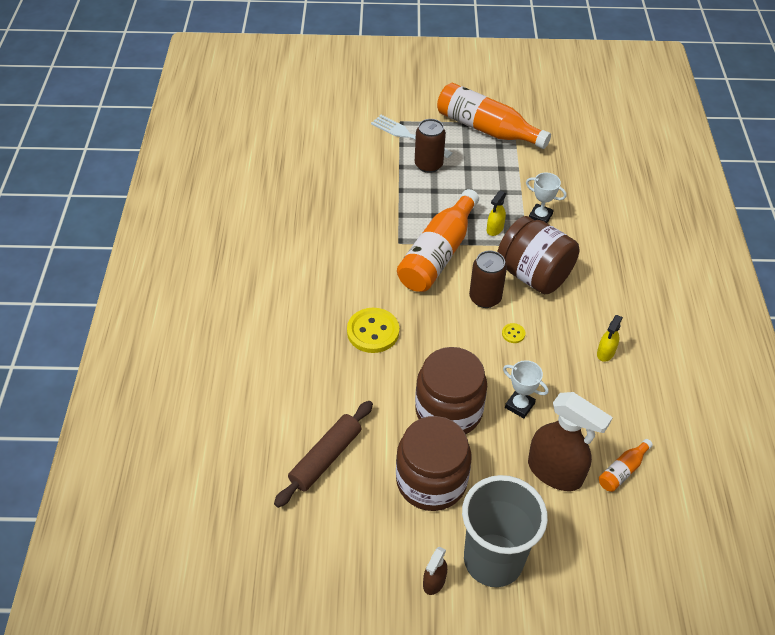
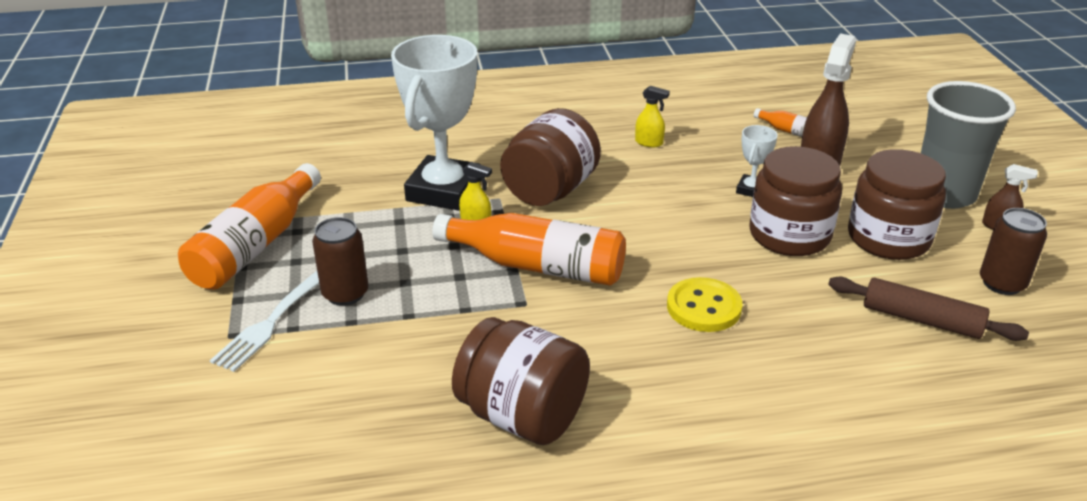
camera: 100 degrees left, 15 degrees down
(301, 228) = (522, 415): none -> brown jar
(485, 298) = (603, 222): brown can -> brown can (1002, 283)
(513, 334) = (651, 199): yellow button -> none
(540, 216) = (444, 191): white trophy -> white trophy, size x2.32

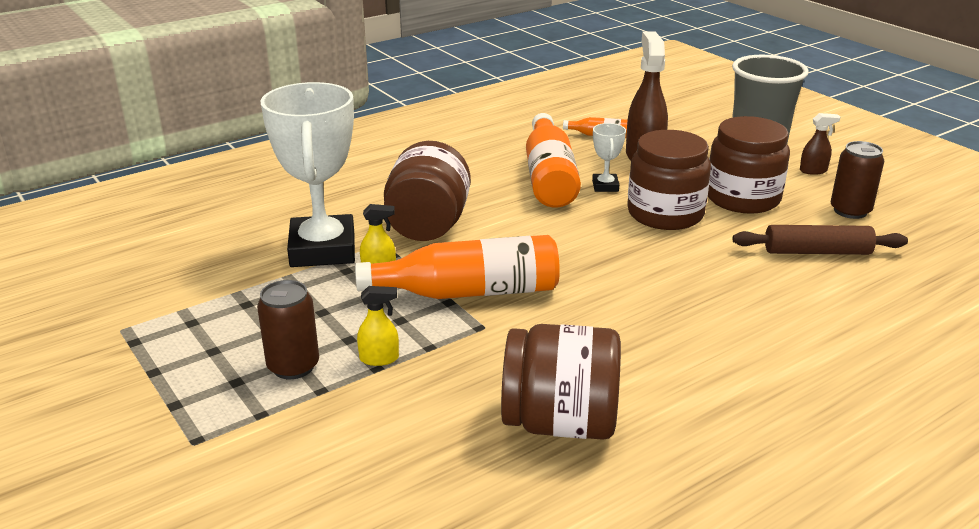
camera: 25 degrees left, 5 degrees down
(255, 245) = (153, 347): orange bottle -> orange bottle (549, 177)
(271, 322) = (231, 415): white fork -> none
(649, 143) = (487, 168): yellow spray bottle -> yellow spray bottle (379, 359)
(703, 307) = (643, 287): yellow button -> none

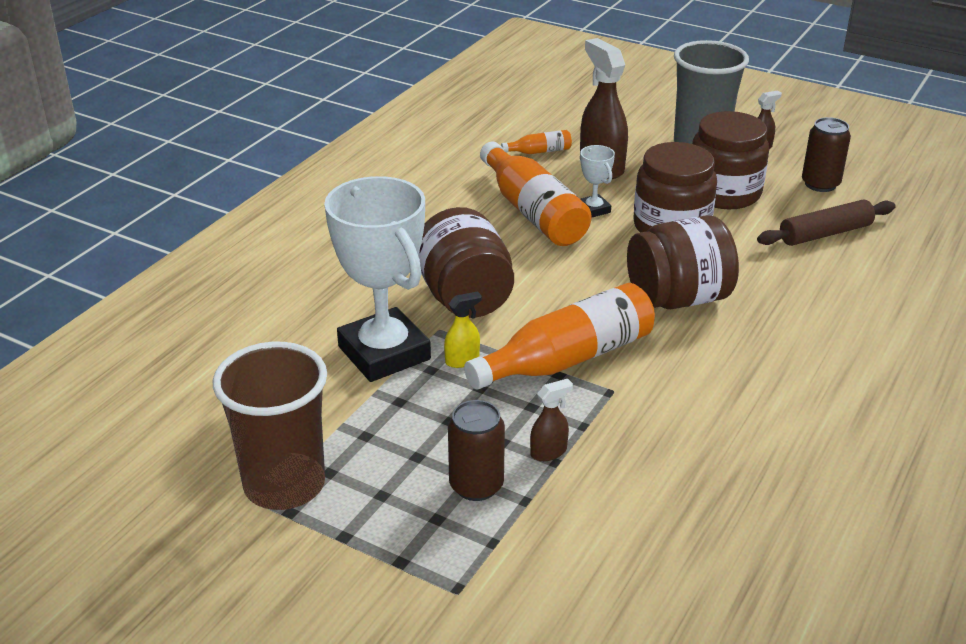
camera: 25 degrees left, 5 degrees up
(150, 321) = (284, 485): none -> brown cup
(379, 359) = (549, 452): yellow spray bottle -> brown spray bottle
(560, 423) = (754, 462): brown jar -> brown jar (678, 299)

